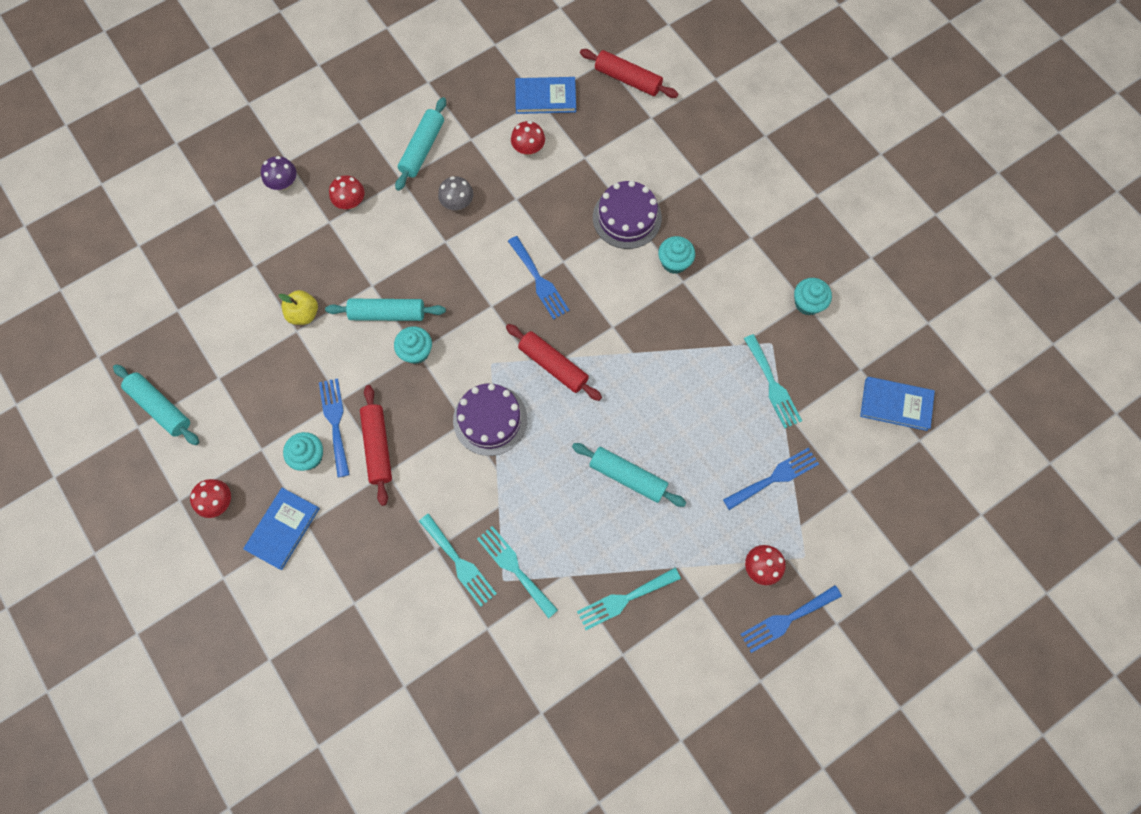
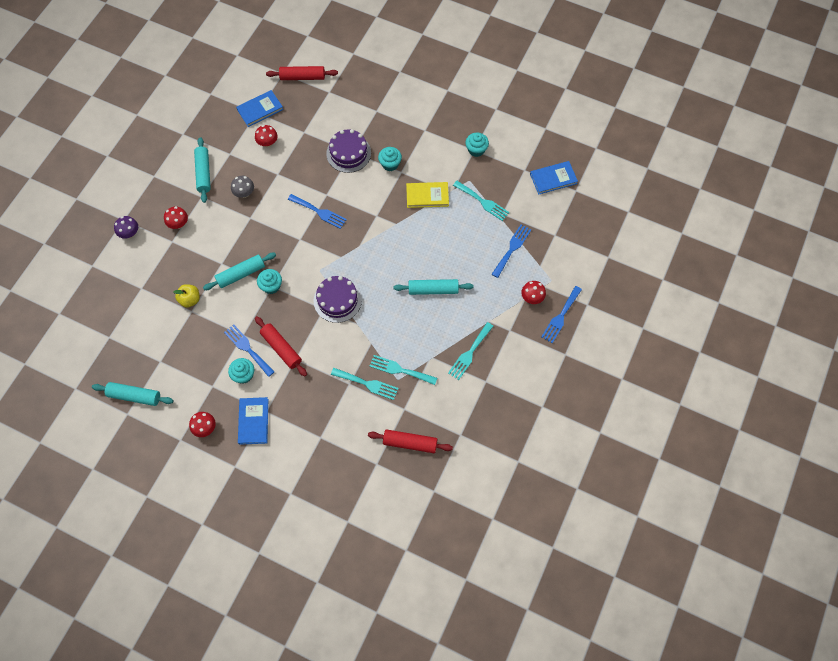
camera: 30 degrees left, 5 degrees down
(553, 365) = (355, 253): red rolling pin -> red rolling pin (410, 443)
(699, 335) = (427, 196): none -> yellow book

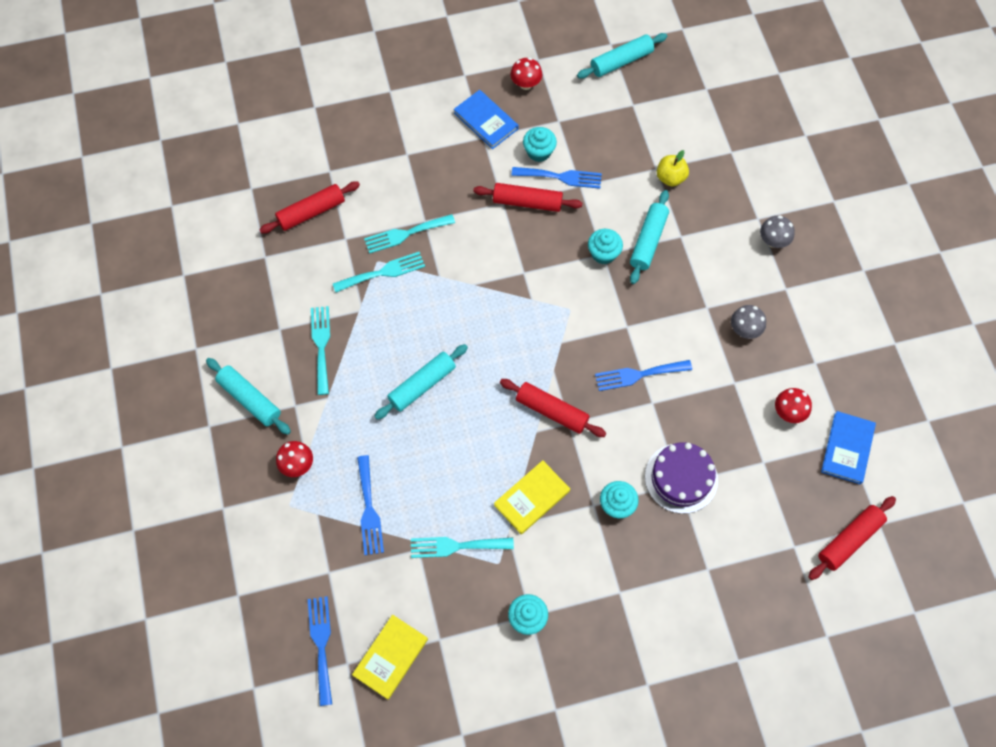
camera: 140 degrees right, 0 degrees up
(130, 233) = (809, 192): purple mushroom -> none
(178, 224) = (773, 241): red mushroom -> grey mushroom
(204, 173) = (815, 316): turquoise rolling pin -> turquoise rolling pin (249, 399)
(337, 300) = (518, 292): purple cake -> none
(379, 227) = (551, 411): none -> red rolling pin
(553, 179) = (391, 657): blue book -> yellow book
(561, 316) = (245, 467): blue fork -> blue fork (321, 644)

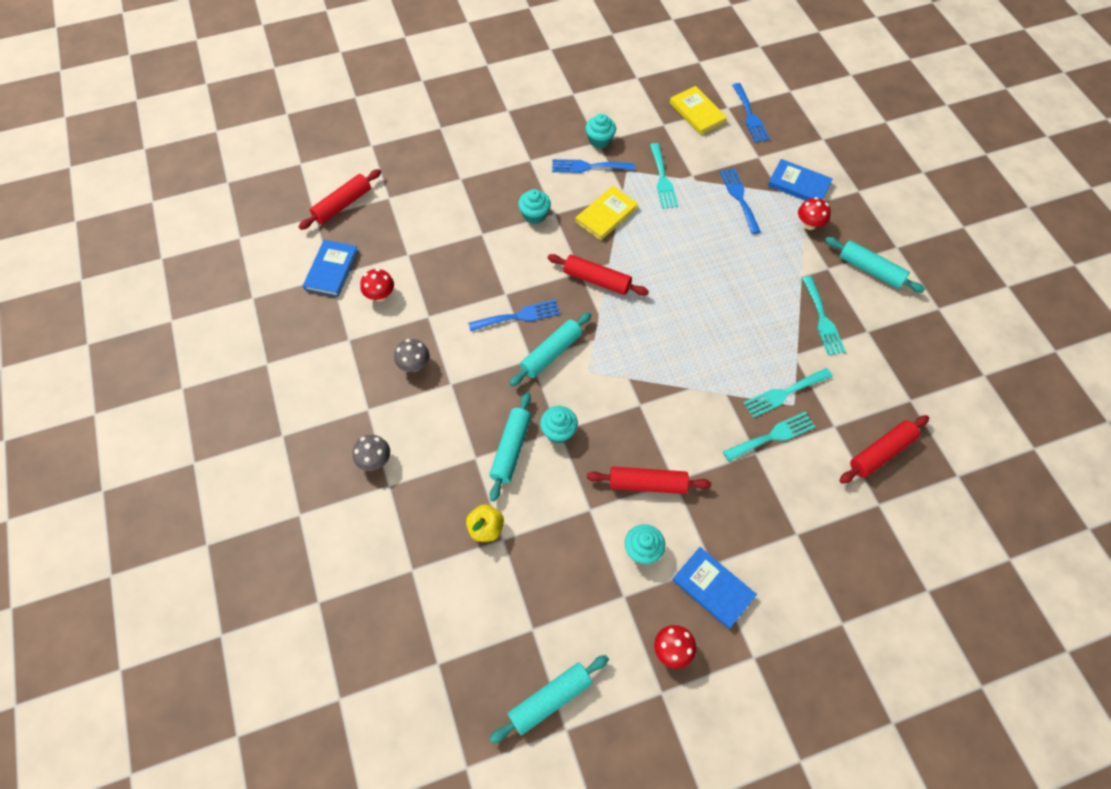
camera: 175 degrees right, 5 degrees down
(292, 523) = (799, 184): none -> blue book
(391, 657) = (697, 112): yellow book -> yellow book turned 60 degrees counterclockwise
(422, 385) = (719, 293): turquoise rolling pin -> turquoise rolling pin (551, 353)
(456, 546) = (662, 179): turquoise fork -> turquoise fork turned 90 degrees clockwise
(561, 177) = (613, 518): blue fork -> blue fork (588, 167)
(681, 478) = (480, 237): purple cake -> none

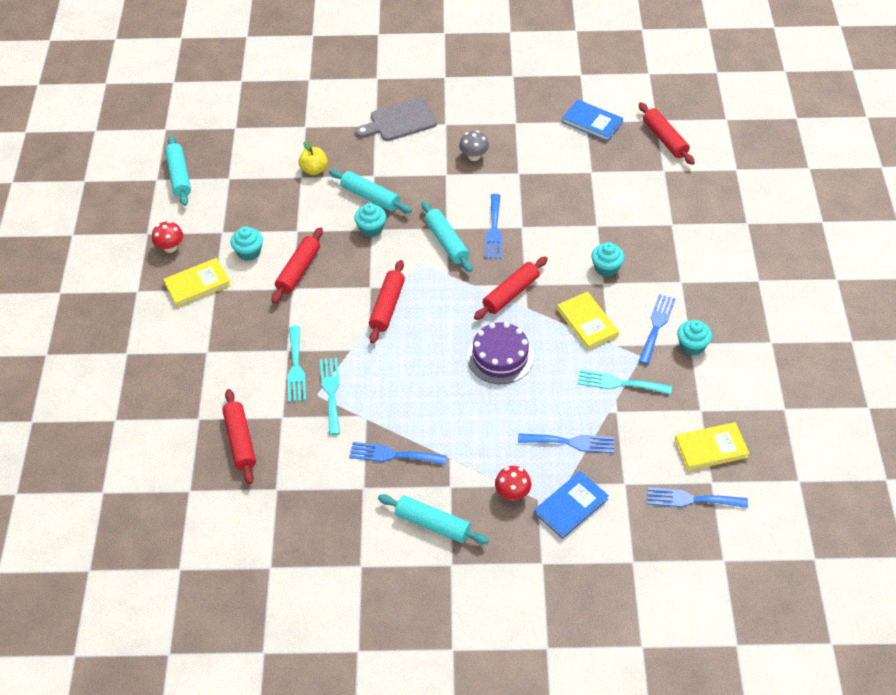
camera: 110 degrees right, 10 degrees down
(375, 460) = (399, 121): grey mushroom -> grey cutting board
(380, 295) = (553, 147): red mushroom -> none
(658, 379) = (387, 306): none -> red rolling pin
(675, 269) = (500, 357): none -> purple cake
(713, 588) = (197, 284): blue book -> yellow book
(822, 319) = (393, 455): turquoise fork -> blue fork
(870, 270) = (432, 524): turquoise rolling pin -> turquoise rolling pin turned 60 degrees clockwise

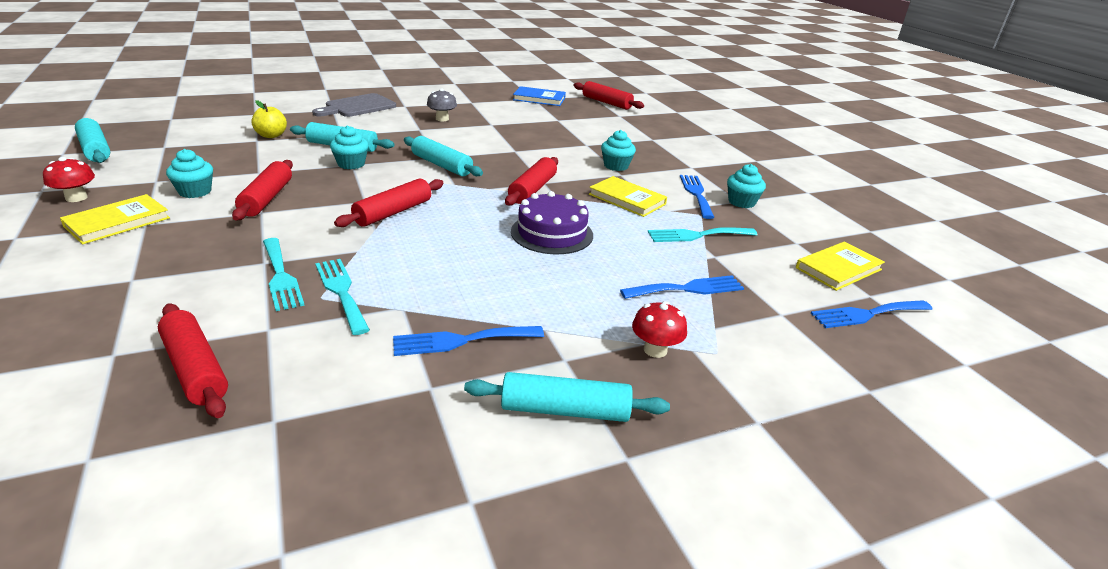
camera: 25 degrees left, 20 degrees down
(387, 306) = (393, 212): red rolling pin -> red rolling pin turned 45 degrees clockwise
(494, 230) = (488, 154): blue fork -> none
(571, 506) = (740, 348): blue book -> none

